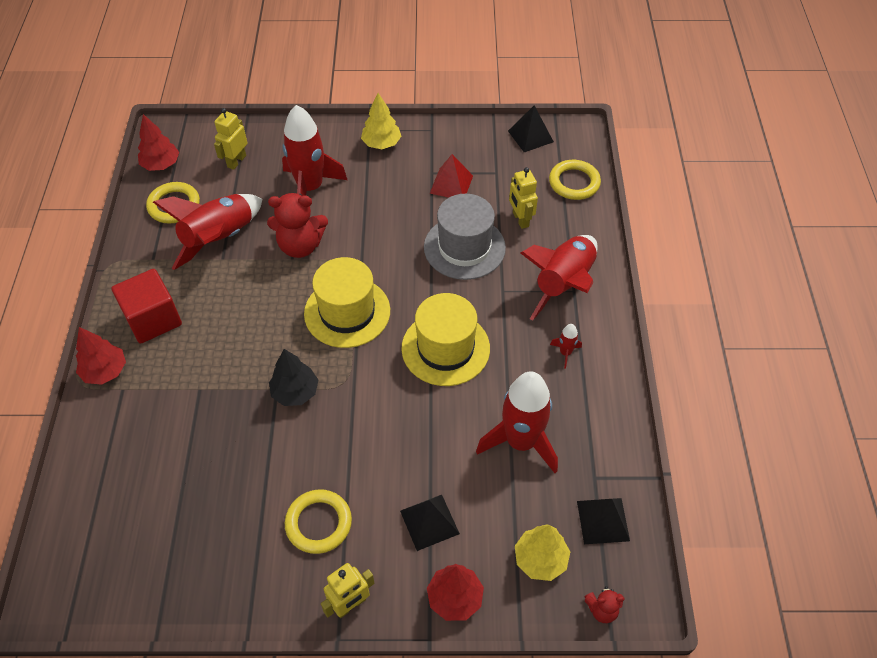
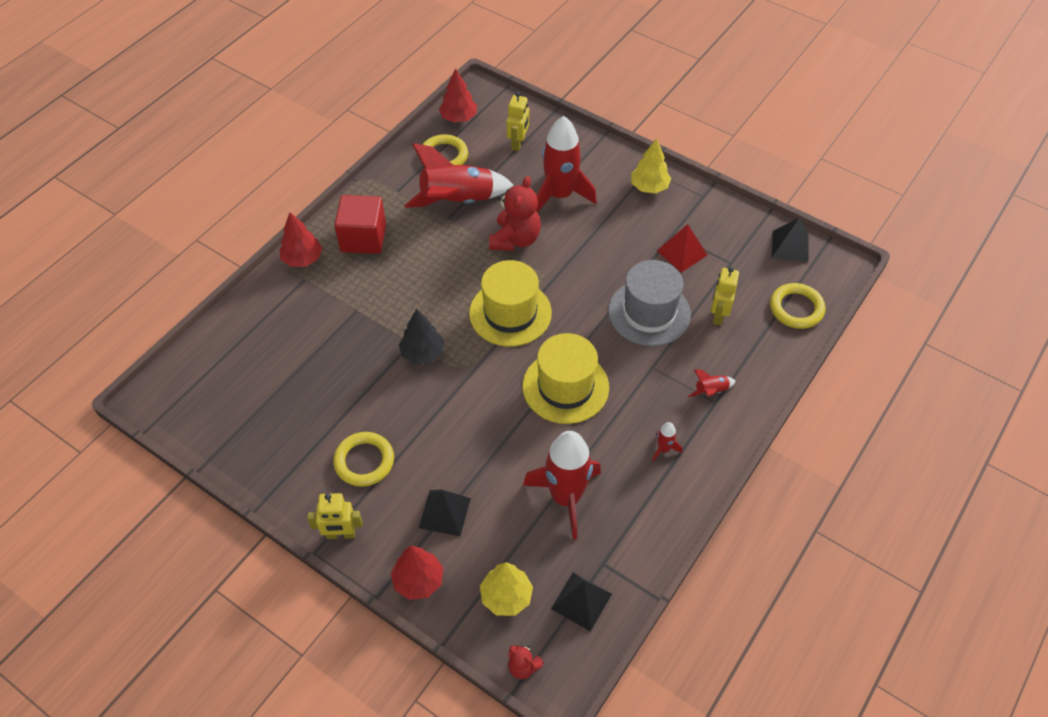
camera: 35 degrees right, 0 degrees up
(236, 161) = (518, 143): yellow robot -> yellow robot turned 135 degrees clockwise
(300, 246) = (515, 239): red teddy bear -> red teddy bear turned 105 degrees counterclockwise
(563, 284) = (711, 391): red rocket -> red rocket, size x0.41

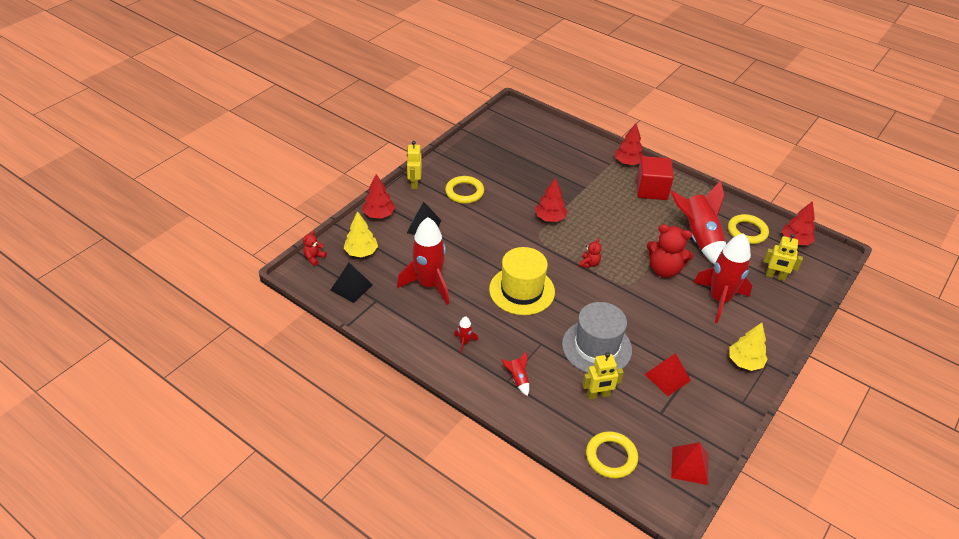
camera: 90 degrees right, 10 degrees down
(422, 353) = (550, 218): black tree -> red tree
(510, 313) = (589, 263): yellow hat -> red teddy bear
(718, 315) = (598, 395): yellow robot -> yellow robot turned 150 degrees clockwise
(790, 246) = (689, 465): black pyramid -> red pyramid

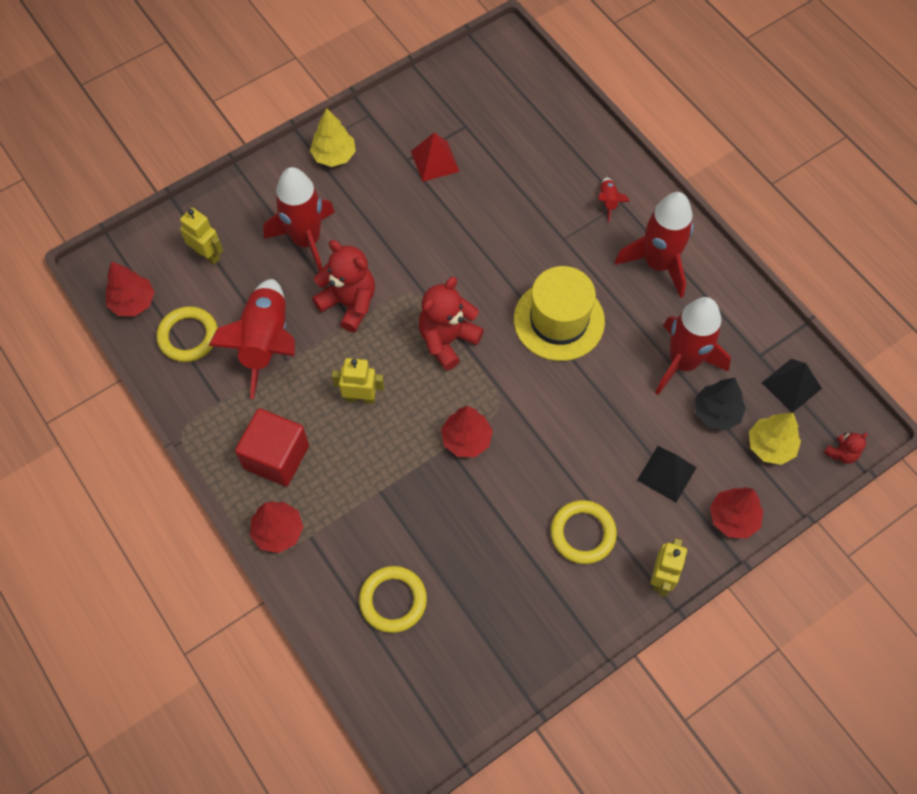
camera: 160 degrees left, 20 degrees up
(399, 262) = (716, 413): none -> black tree
(464, 342) = (658, 263): red rocket -> red rocket, size x2.41
(589, 263) = (447, 340): red teddy bear -> red teddy bear, size x2.01
(596, 347) = (498, 217): grey hat -> none
(598, 395) = (524, 161): yellow robot -> yellow robot (361, 397)
(611, 457) = (541, 97): yellow ring -> yellow ring (393, 600)
(689, 465) = (466, 71): red pyramid -> none

